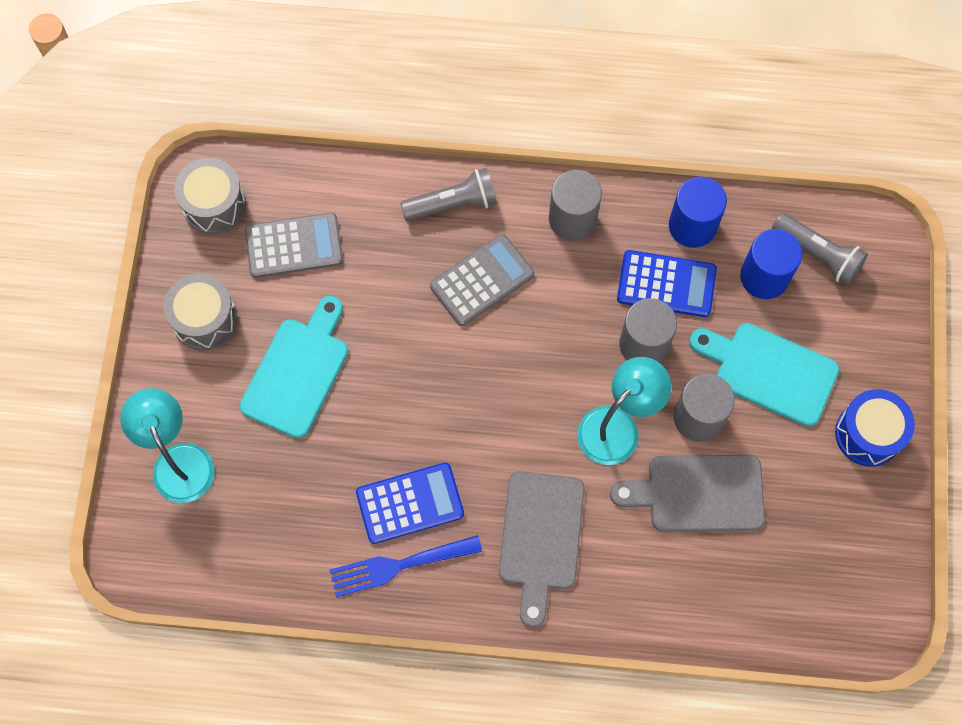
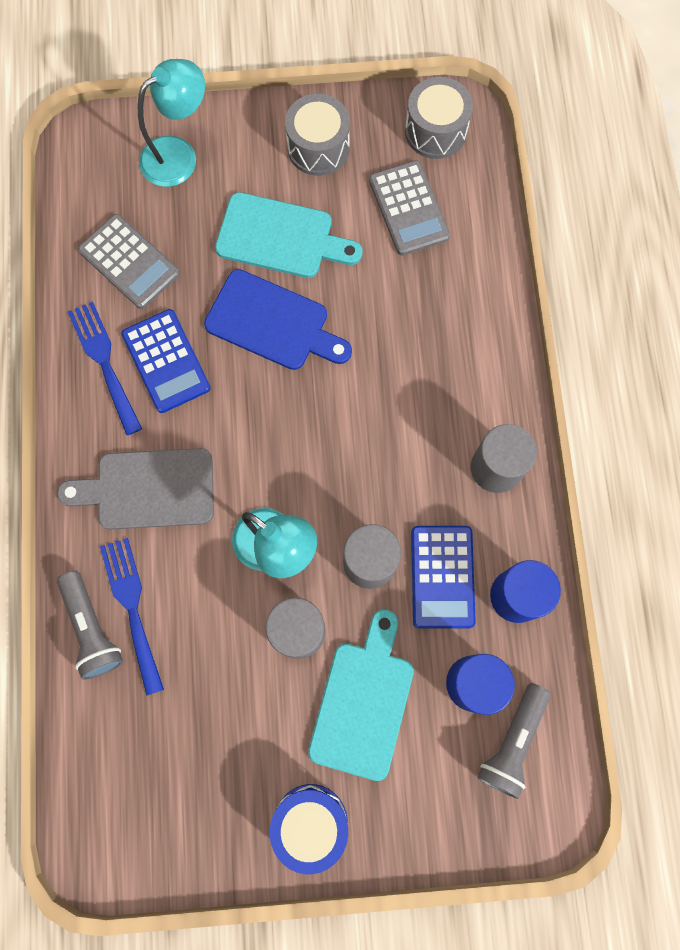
camera: 80 degrees right, 5 degrees up
(389, 394) = (273, 323): none -> blue cutting board
(453, 204) = (486, 346): grey flashlight -> grey flashlight (92, 629)
(482, 280) = (408, 389): grey calculator -> grey calculator (129, 262)
(655, 567) = (132, 608): none -> blue fork
(698, 493) = (216, 641): grey cutting board -> none

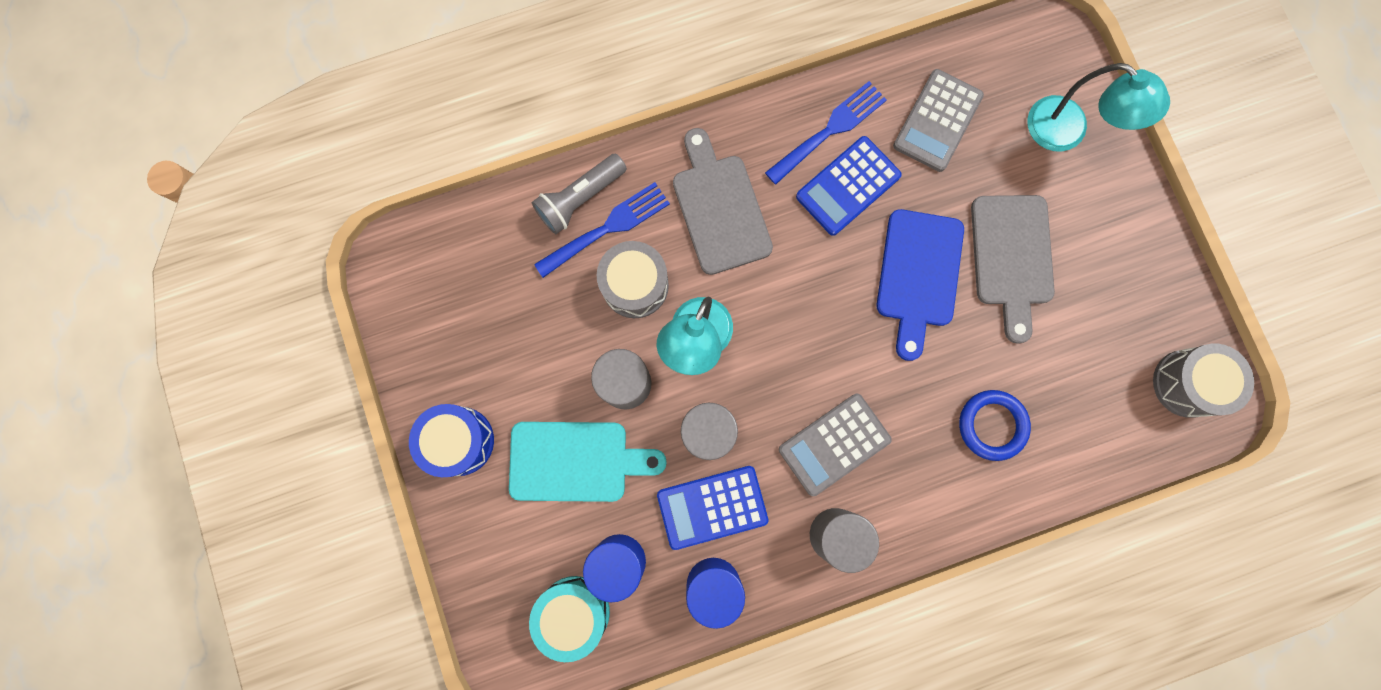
camera: 75 degrees right, 5 degrees up
(281, 237) = (1011, 257): turquoise cutting board -> grey cutting board
(318, 148) = (1124, 267): grey drum -> grey drum (635, 285)
(408, 208) = (1087, 377): grey calculator -> grey calculator (834, 444)
(430, 301) = (992, 425): none -> blue ring
(512, 742) = (574, 612): grey flashlight -> turquoise drum

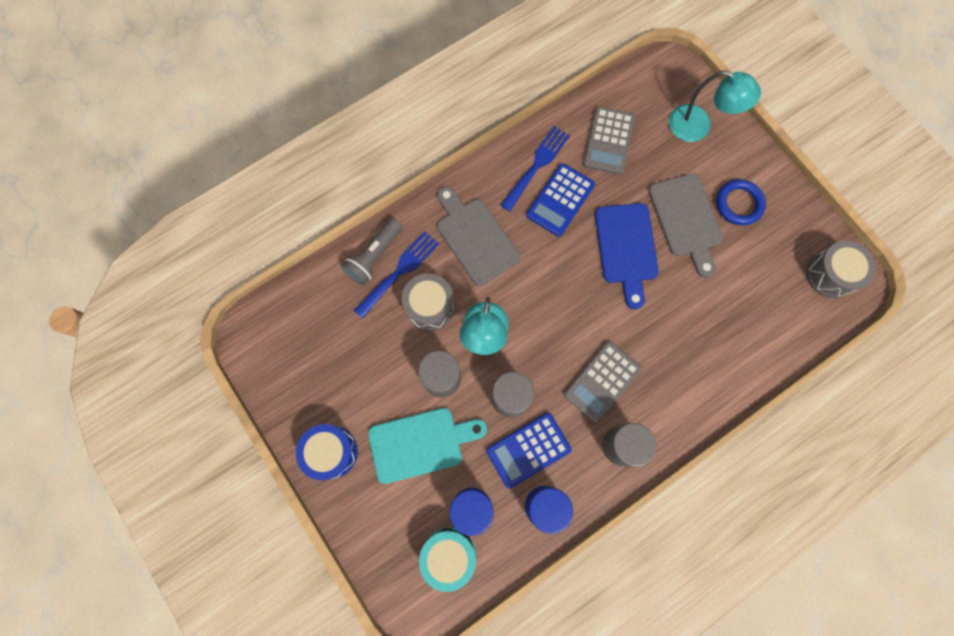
camera: 15 degrees left, 5 degrees down
(992, 425) = (707, 338): blue ring -> blue ring (738, 204)

